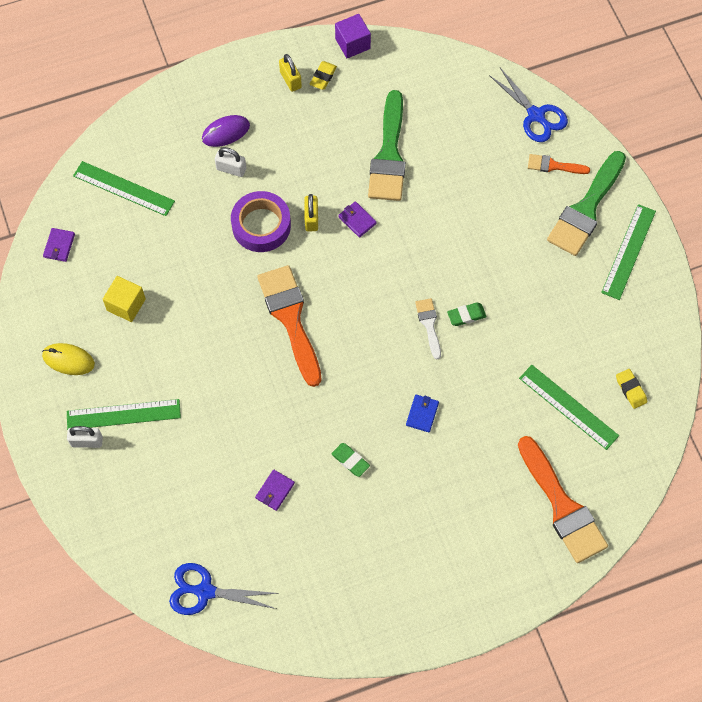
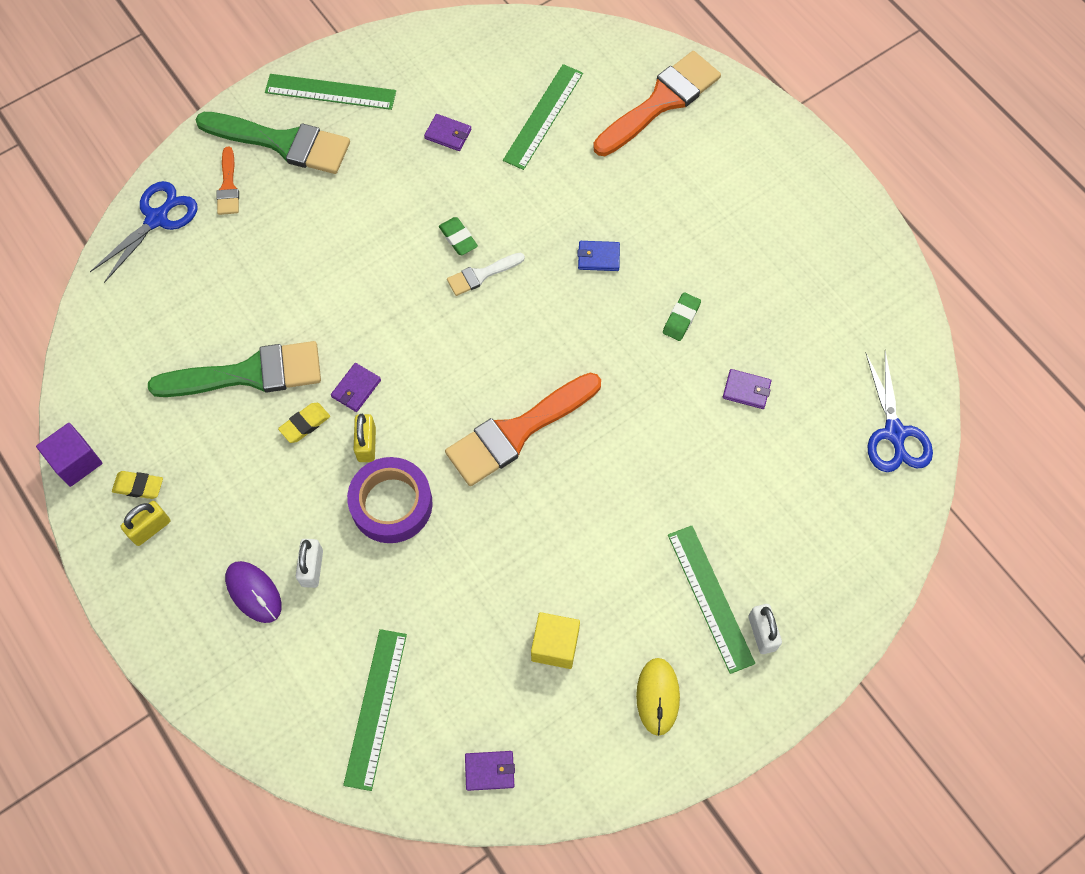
camera: 105 degrees left, 0 degrees up
(311, 219) = (366, 444): yellow padlock -> yellow padlock turned 75 degrees counterclockwise
(567, 329) = (448, 134): none -> purple wallet
(630, 390) = (504, 63): yellow eraser -> yellow eraser (305, 424)

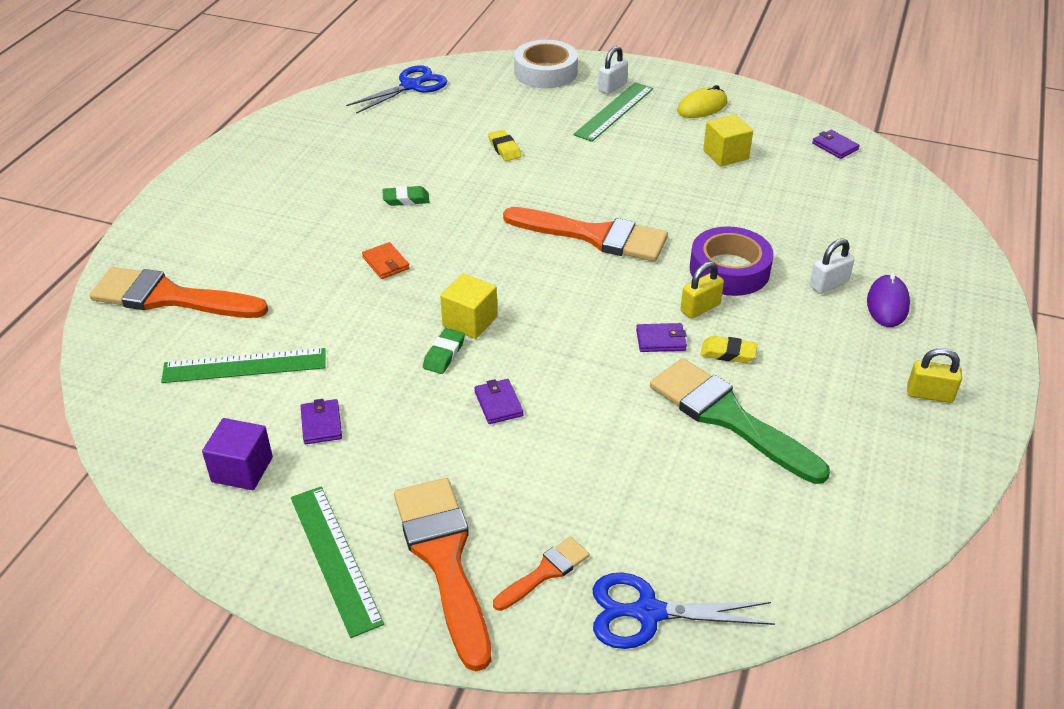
camera: 125 degrees left, 25 degrees down
(76, 461) = (951, 487): purple cube -> purple cube (242, 469)
(138, 486) = (911, 426): yellow eraser -> yellow eraser (504, 149)
(283, 143) = (444, 559): green brush -> orange brush
(375, 708) = (870, 206): green ruler -> none
(481, 275) = (470, 321): white brush -> yellow cube
(598, 257) = (386, 263): blue wallet -> orange wallet
(746, 390) = (440, 150): purple wallet -> purple wallet (498, 404)
(841, 586) = (545, 72): none -> white tape

